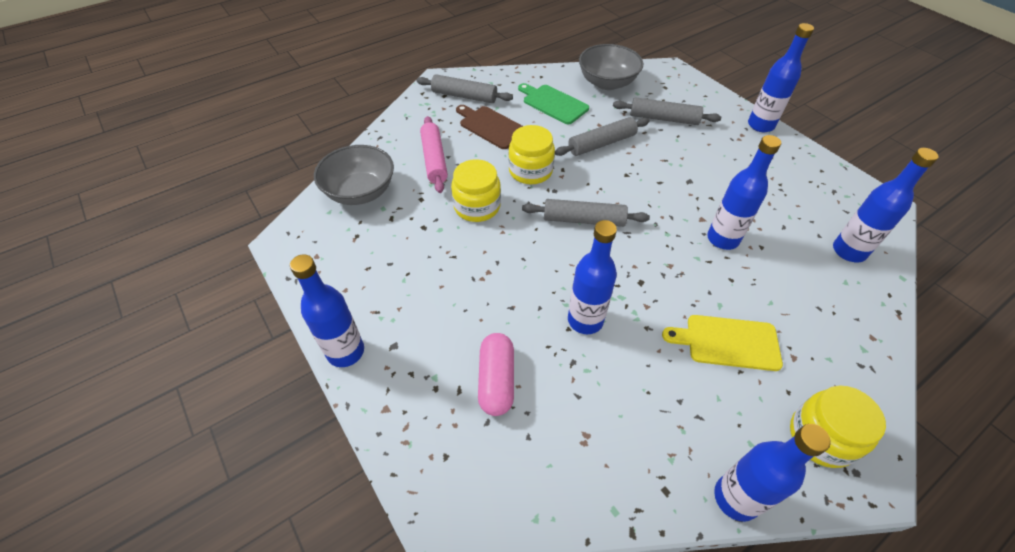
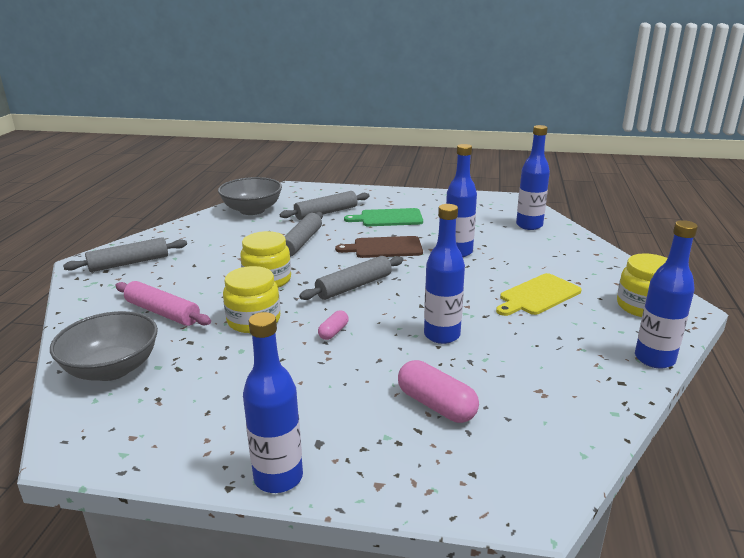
camera: 45 degrees left, 25 degrees down
(491, 126) = (188, 270): brown cutting board -> brown cutting board (384, 248)
(514, 256) = (333, 332): none -> pink capsule
(553, 103) = (224, 237): green cutting board -> green cutting board (388, 218)
(760, 125) = (394, 192): blue bottle -> none

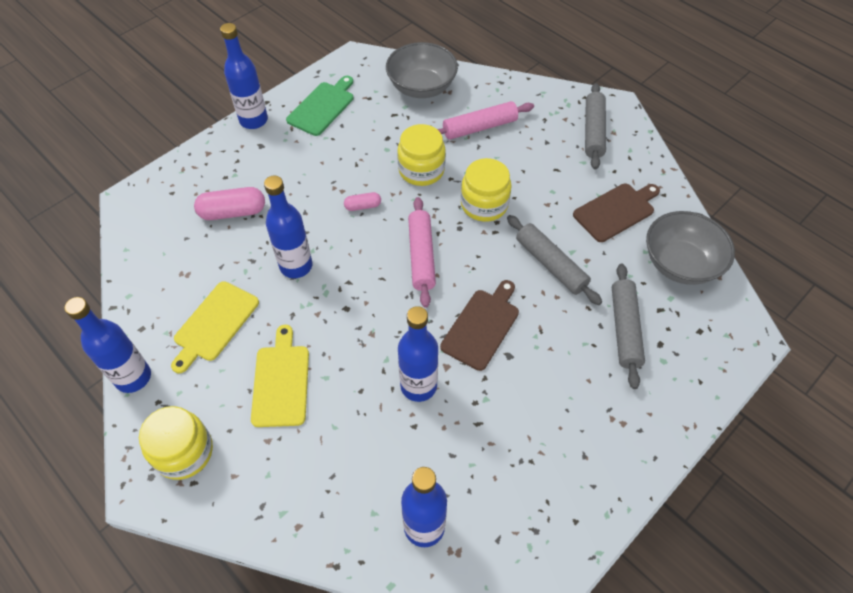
camera: 125 degrees right, 30 degrees up
(222, 235) = (616, 211): none -> brown cutting board
(333, 332) = (363, 206): pink capsule -> pink capsule turned 75 degrees counterclockwise
(354, 286) = (421, 256): grey rolling pin -> pink rolling pin
(388, 218) = (562, 382): green cutting board -> green cutting board (322, 107)
(551, 346) = (215, 324): none -> yellow cutting board

